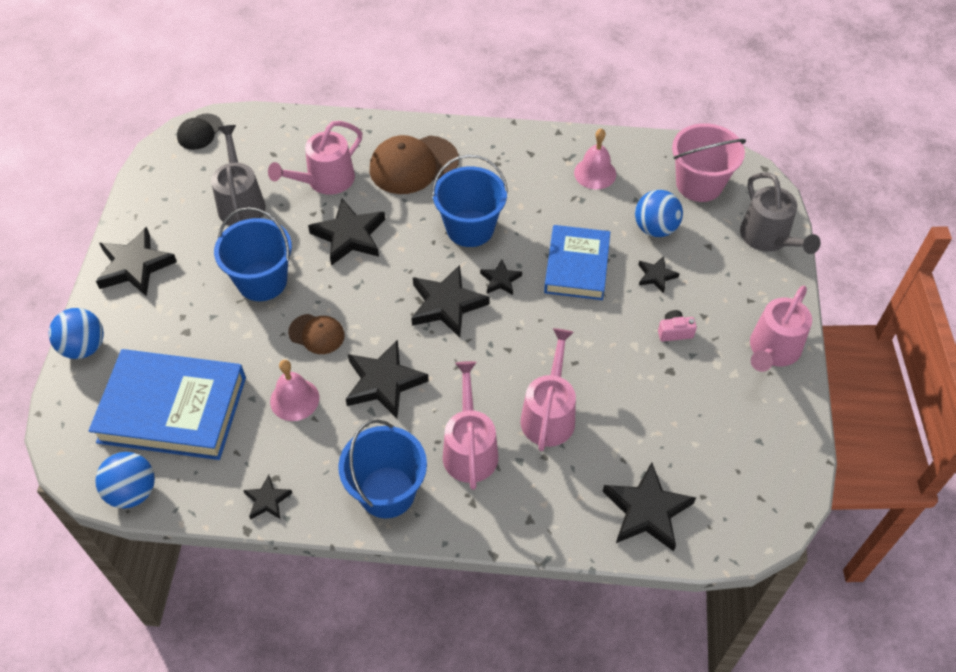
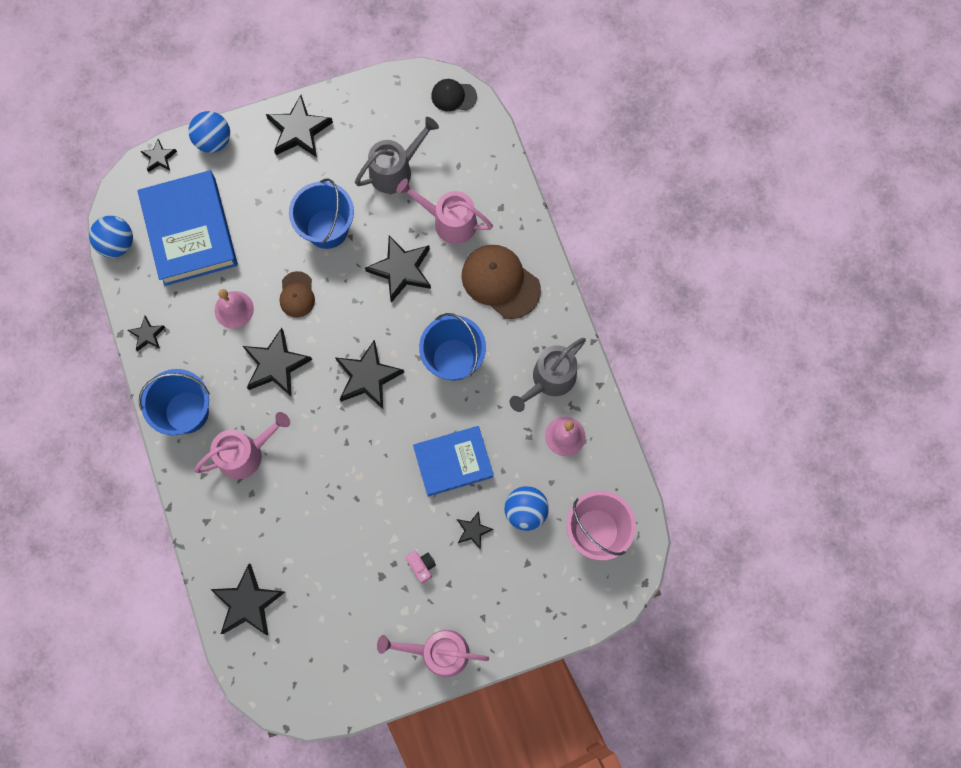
camera: 65 degrees right, 20 degrees up
(500, 280) = (411, 407): black star -> black star (159, 157)
(549, 414) = (300, 498): pink watering can -> none
(768, 238) = (560, 612): grey watering can -> grey watering can (549, 380)

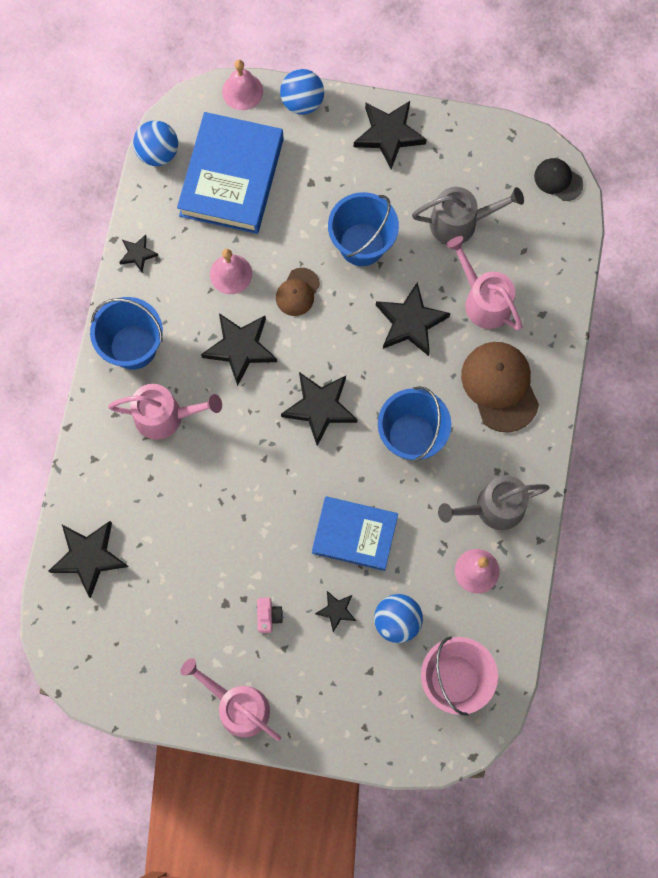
camera: 30 degrees right, 0 degrees up
(159, 157) = (242, 91): black star -> pink bell

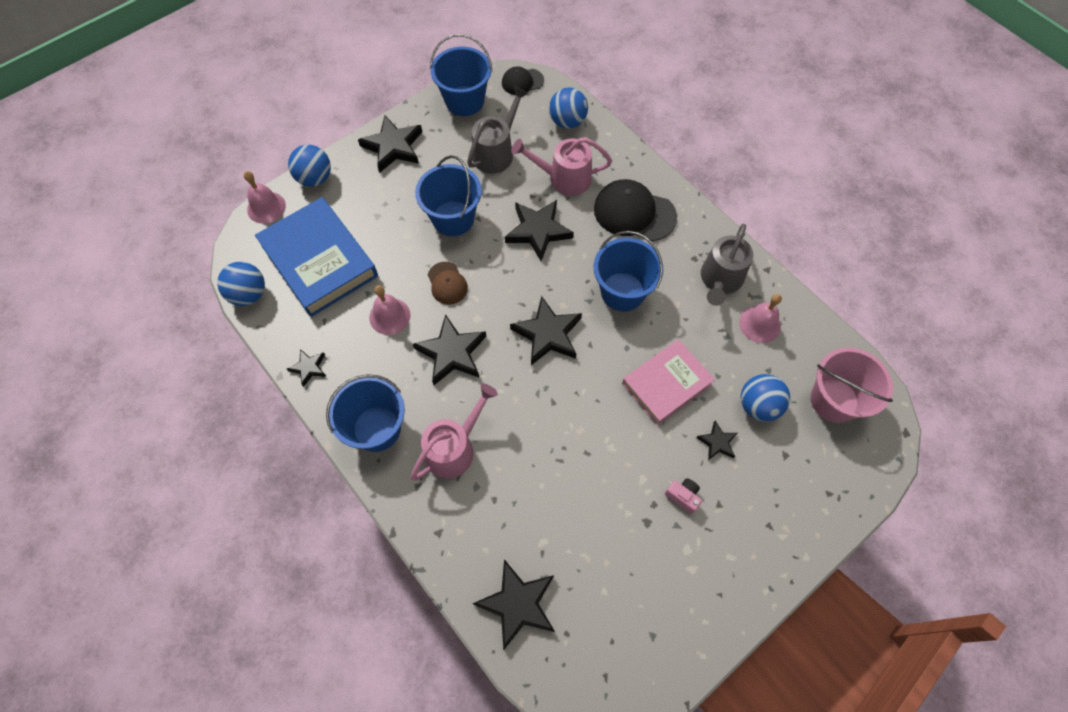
camera: 50 degrees left, 10 degrees down
(237, 706) = (741, 580): pink watering can -> none
(354, 534) = (666, 384): blue book -> pink book
(491, 150) = (464, 101): none -> blue bucket
(500, 386) = (634, 213): brown cap -> black cap
(548, 255) = (567, 122): none -> blue ball

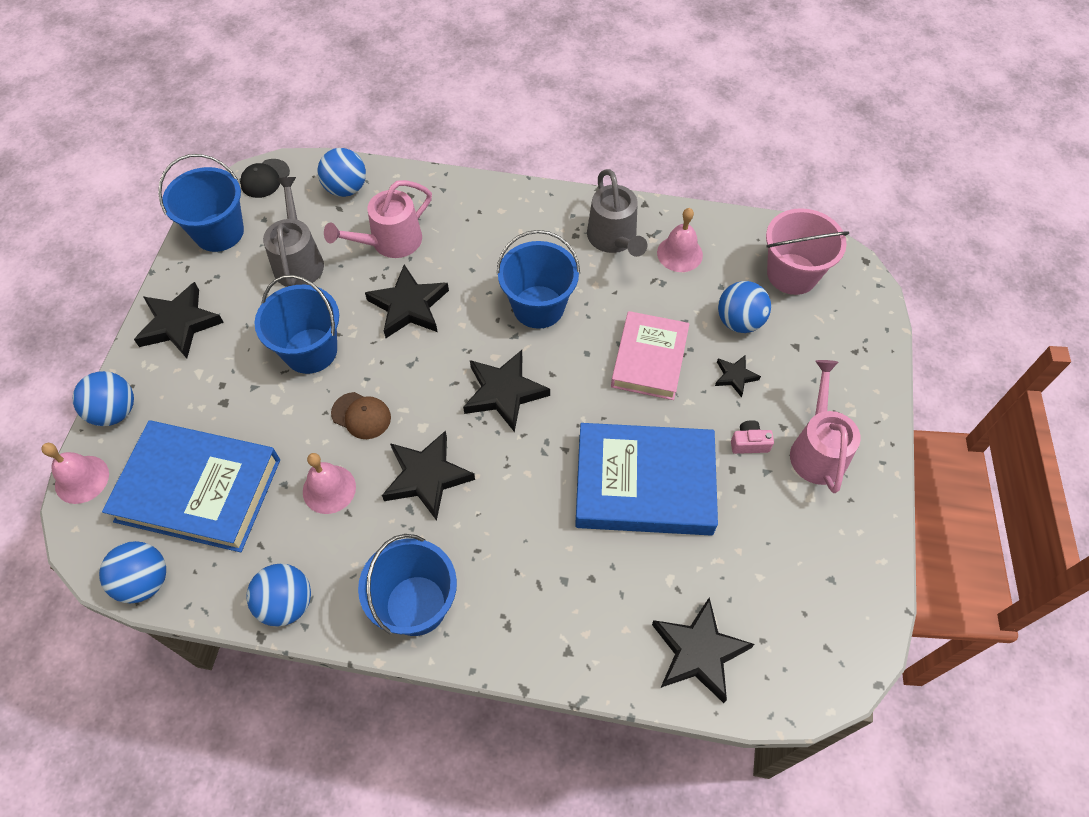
camera: 40 degrees left, 5 degrees down
(309, 368) = (286, 603): black star -> blue ball
(454, 448) = (511, 561): pink watering can -> pink watering can (817, 449)
(584, 466) = (644, 484): none -> blue book
(634, 213) = (485, 231): black cap -> none

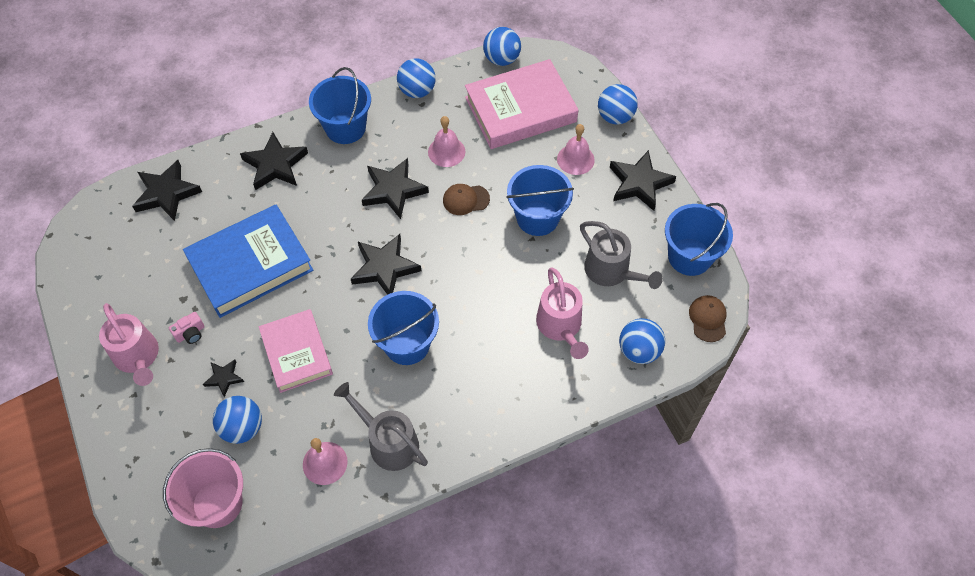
camera: 145 degrees right, 0 degrees up
(82, 479) = (590, 78): pink bell -> pink bell (575, 159)
(198, 490) = (520, 109): blue book -> pink book
(265, 178) = (708, 319): black cap -> brown cap
(390, 242) = (561, 326): pink watering can -> pink watering can turned 150 degrees clockwise
(409, 306) = (501, 287): black star -> black star (275, 165)

